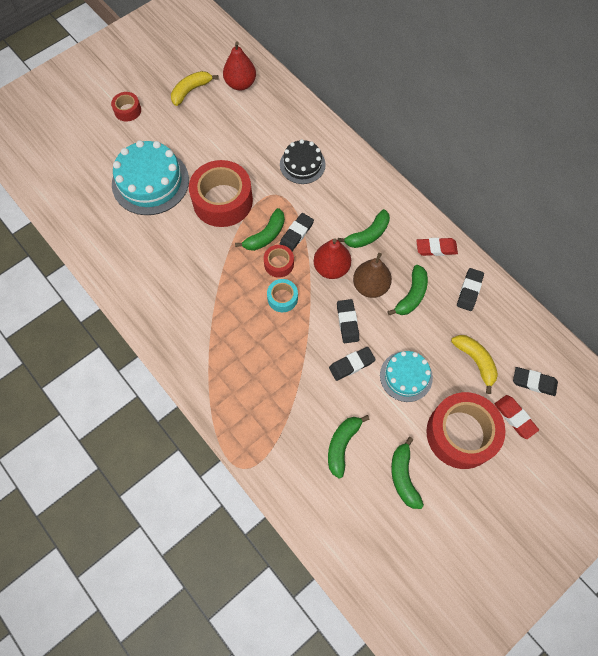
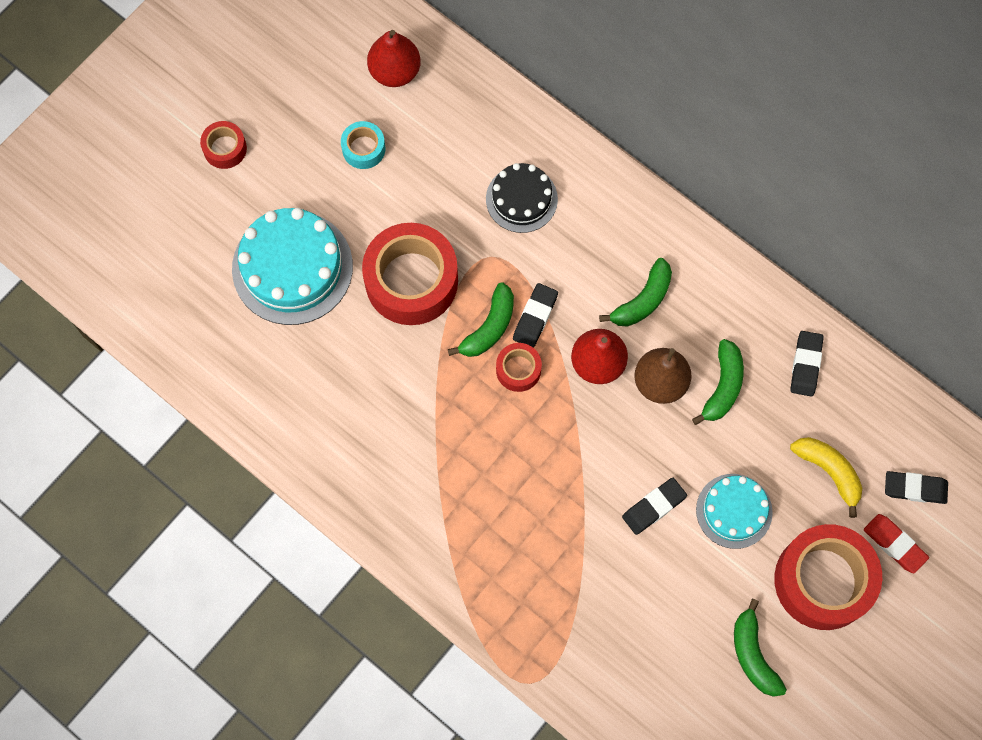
camera: 10 degrees left, 5 degrees up
(191, 91) = (318, 97): yellow banana -> none
(282, 298) = (534, 423): turquoise tape -> turquoise tape (363, 149)
(342, 445) = (661, 626): green banana -> none
(347, 322) = (636, 444): black eraser -> none
(436, 248) = (747, 305): red eraser -> none

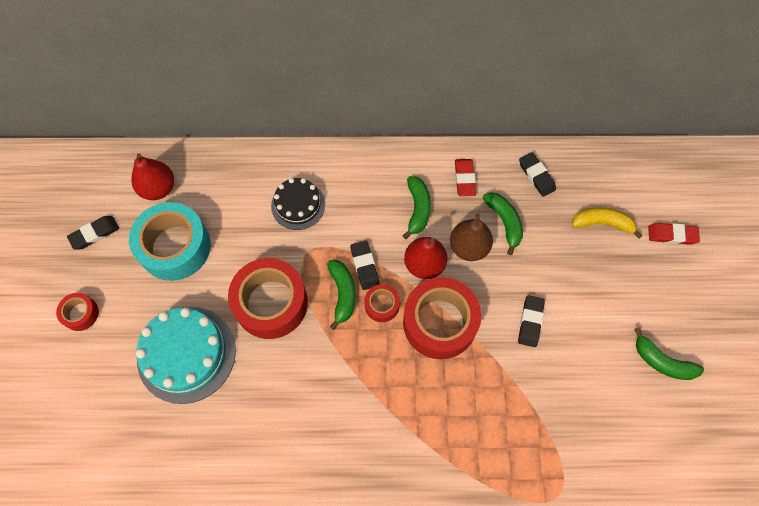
camera: 40 degrees left, 5 degrees down
(363, 149) = (175, 247): turquoise tape -> turquoise tape, size x2.10
(723, 307) = (464, 179): none -> red eraser
(734, 511) = (574, 287): turquoise cake -> none
(823, 581) = (657, 286): red tape -> red tape (439, 322)
(915, 488) = (652, 197): black eraser -> black eraser (95, 234)

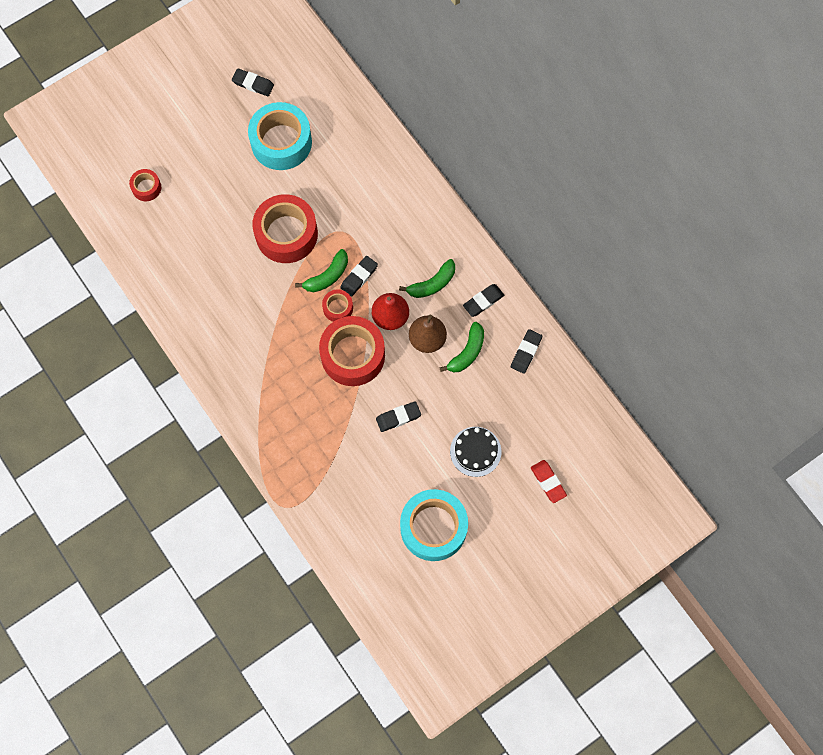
camera: 55 degrees right, 5 degrees up
(81, 314) = (193, 120): red tape -> red tape (146, 188)
(158, 188) = (316, 97): red pear -> none
(186, 354) = (213, 206): turquoise cake -> none
(298, 205) = (373, 199): black cake -> black cake (475, 451)
(464, 179) = (483, 301): red eraser -> black eraser
(602, 223) = (520, 424): yellow banana -> none
(662, 362) = (433, 527): green banana -> turquoise tape

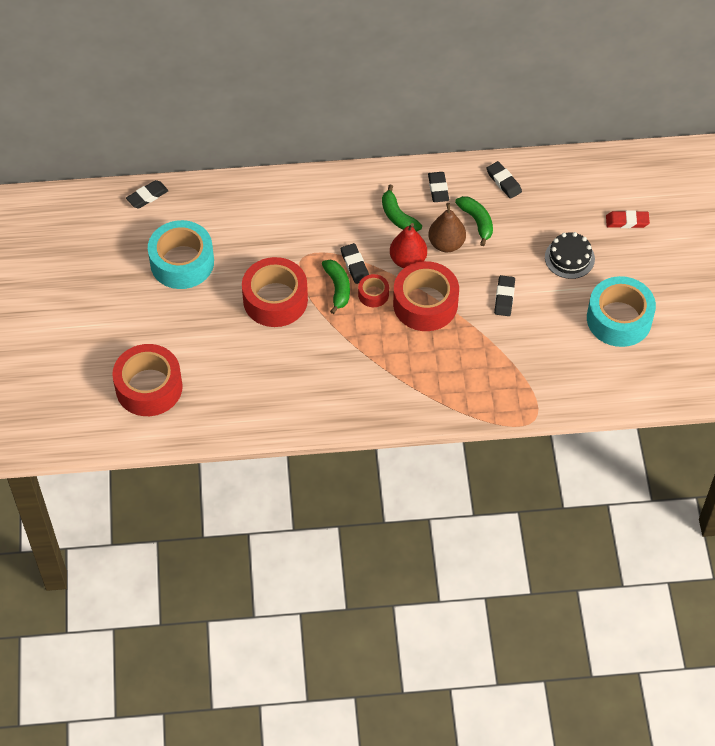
camera: 60 degrees left, 15 degrees down
(146, 188) = (149, 387): red tape -> red tape, size x2.10
(253, 84) = (107, 257): black eraser -> black eraser (147, 196)
(432, 284) = (398, 216): green banana -> green banana turned 150 degrees clockwise

